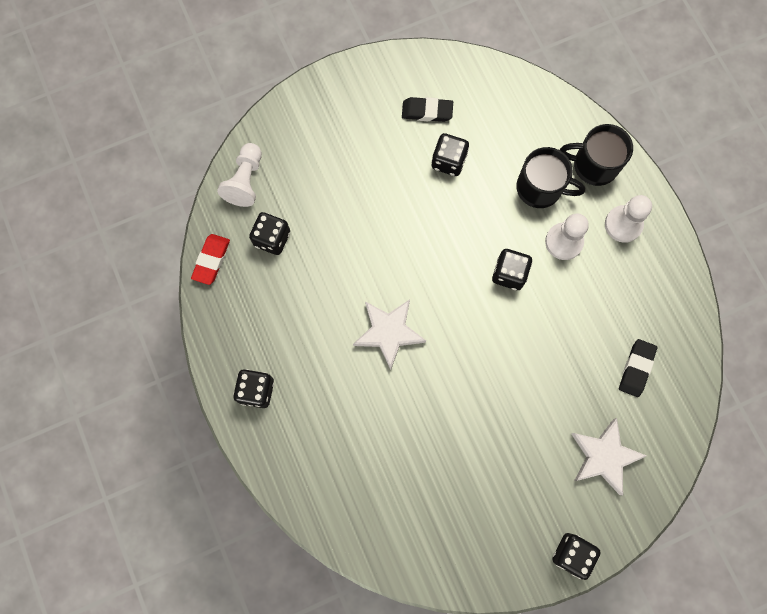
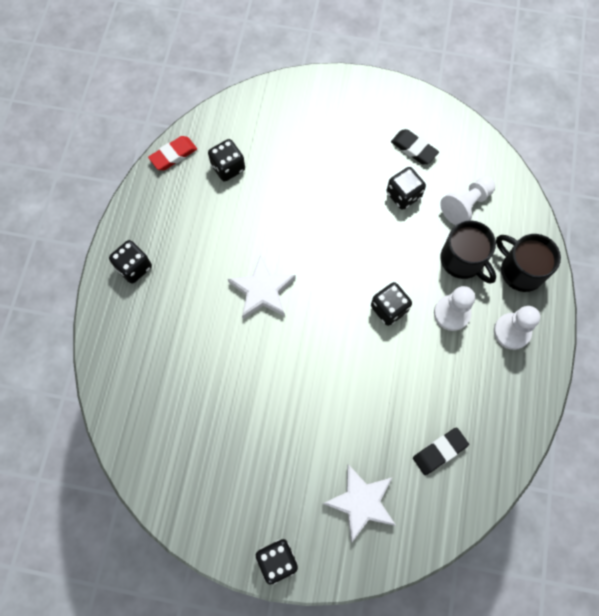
camera: 35 degrees right, 5 degrees down
(246, 181) = (240, 116): white pawn -> white pawn (466, 205)

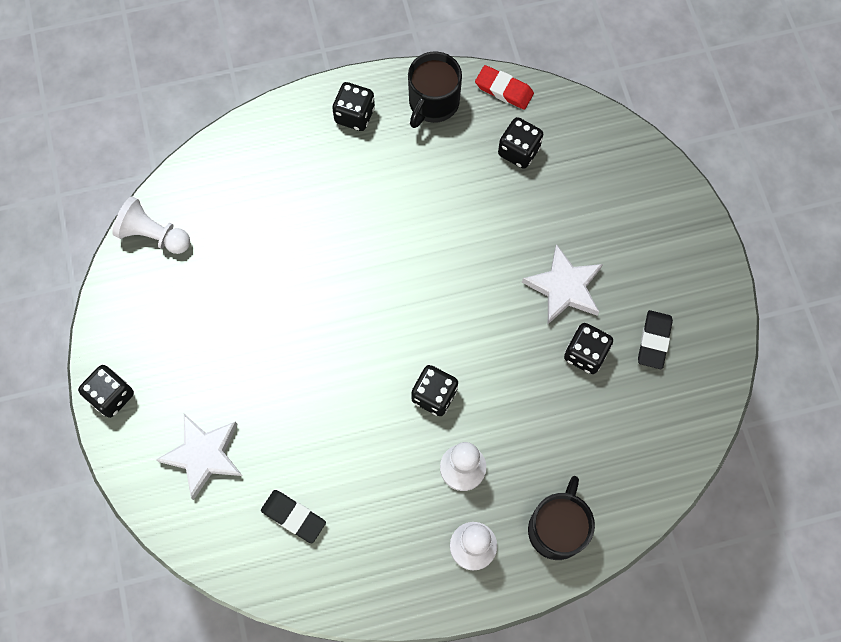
camera: 65 degrees right, 0 degrees up
(262, 290) = (390, 253): white star -> white star (564, 287)
(462, 260) = (535, 455): black mug -> black mug (433, 103)
(466, 205) = (610, 431): white pawn -> white pawn (154, 235)

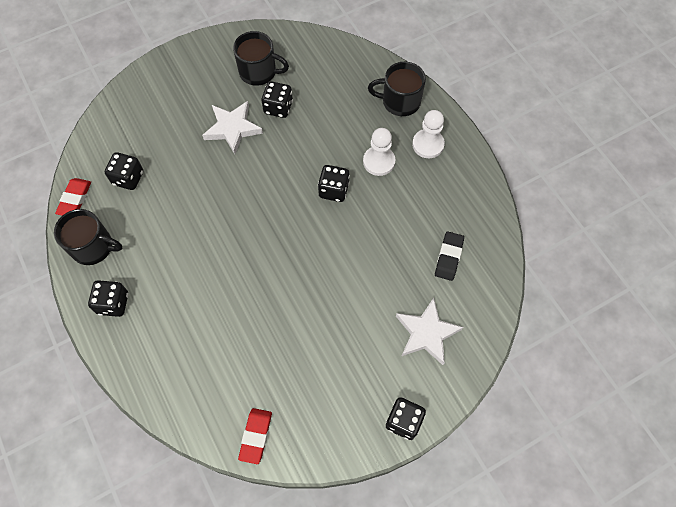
camera: 105 degrees left, 5 degrees down
(154, 235) = (256, 436): white pawn -> red eraser
(654, 341) = (259, 72): black eraser -> black mug

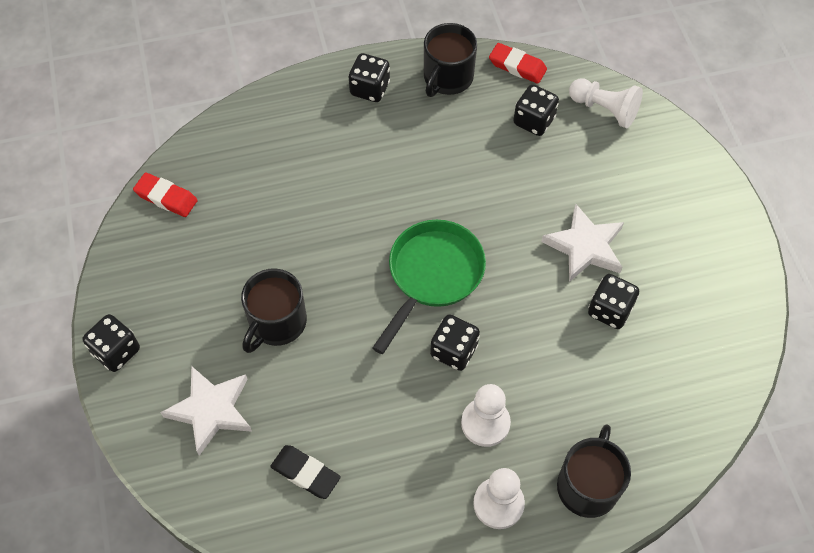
camera: 105 degrees right, 5 degrees down
(110, 134) = (604, 109): none -> white pawn
(259, 72) = (680, 297): black mug -> black mug (277, 322)
(278, 216) = (432, 275): none -> green pan

